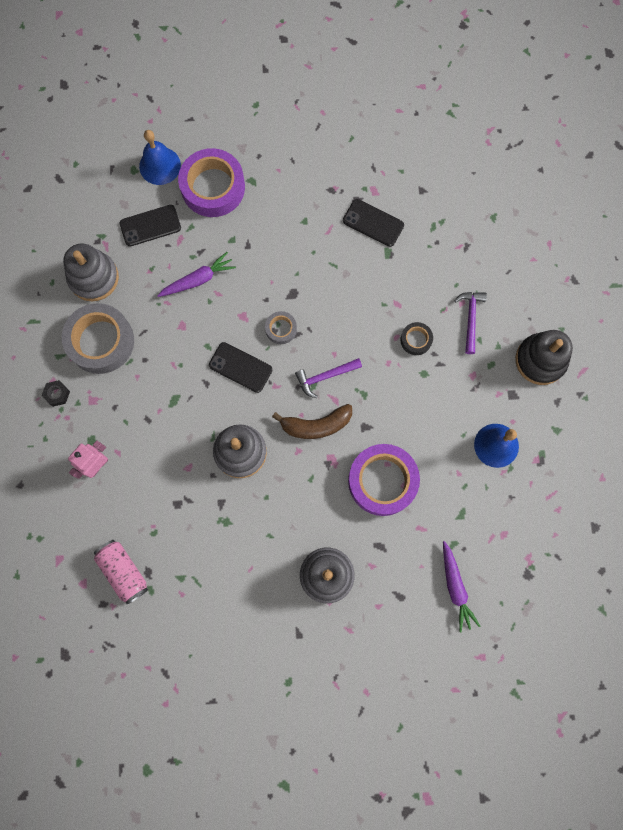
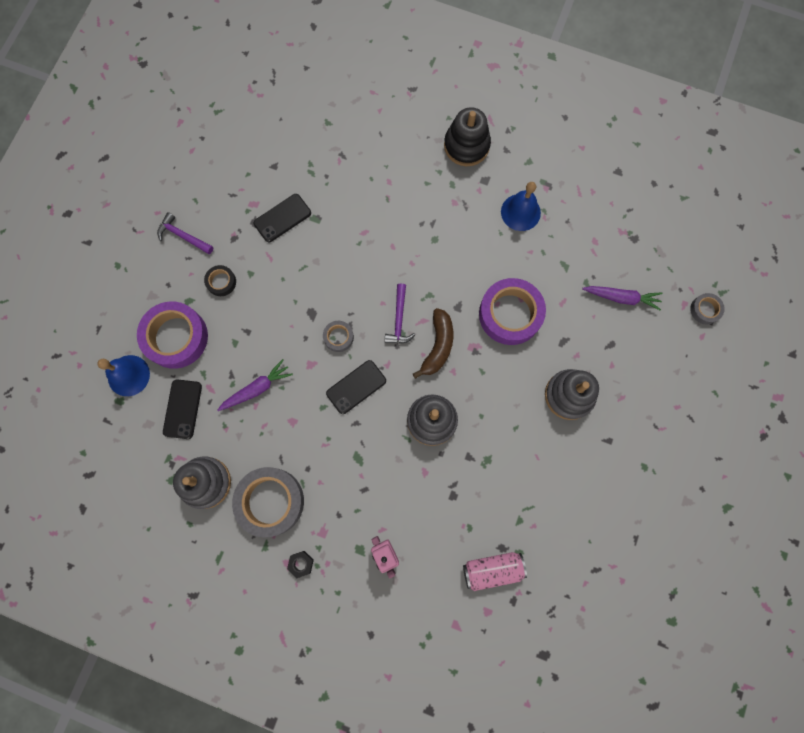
camera: 65 degrees left, 0 degrees up
(198, 280) = (257, 388): purple carrot -> purple carrot turned 60 degrees clockwise
(416, 340) = (403, 232): black tape -> black tape (221, 282)
(470, 319) = (406, 181): purple hammer -> purple hammer (183, 236)
(486, 682) = (705, 310): none -> grey tape

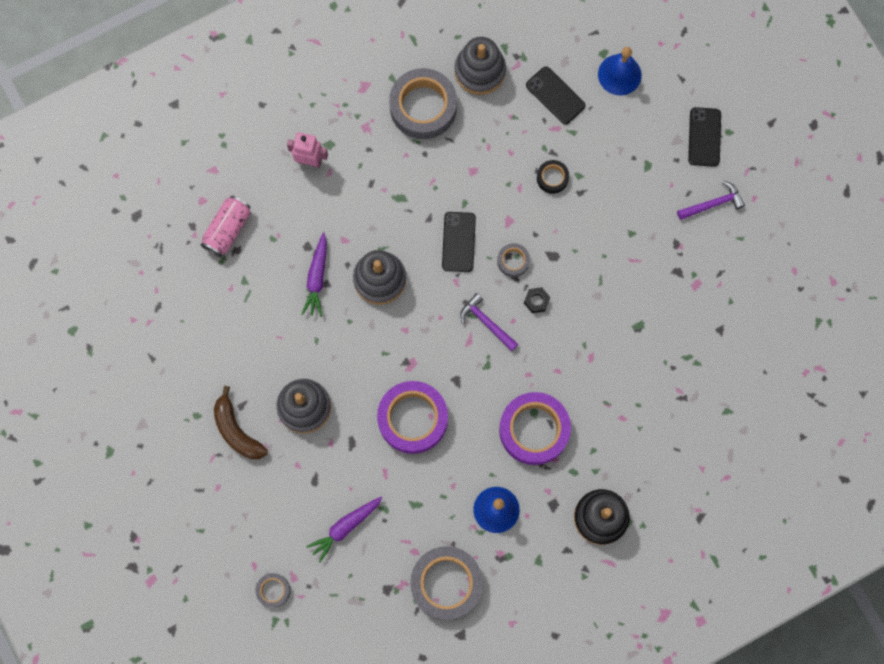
camera: 130 degrees right, 0 degrees up
(176, 337) = (622, 133): purple tape -> purple tape (534, 430)
(221, 282) = (643, 204): black tape -> black tape (552, 178)
(257, 388) = (524, 164): purple carrot -> purple carrot (317, 278)
(282, 218) = (662, 298): black phone -> black phone (704, 137)
(301, 564) = (356, 94): black nut -> black nut (536, 301)
(438, 346) = (436, 335): brown banana -> brown banana (237, 430)
(596, 205) = (446, 583): none -> grey tape

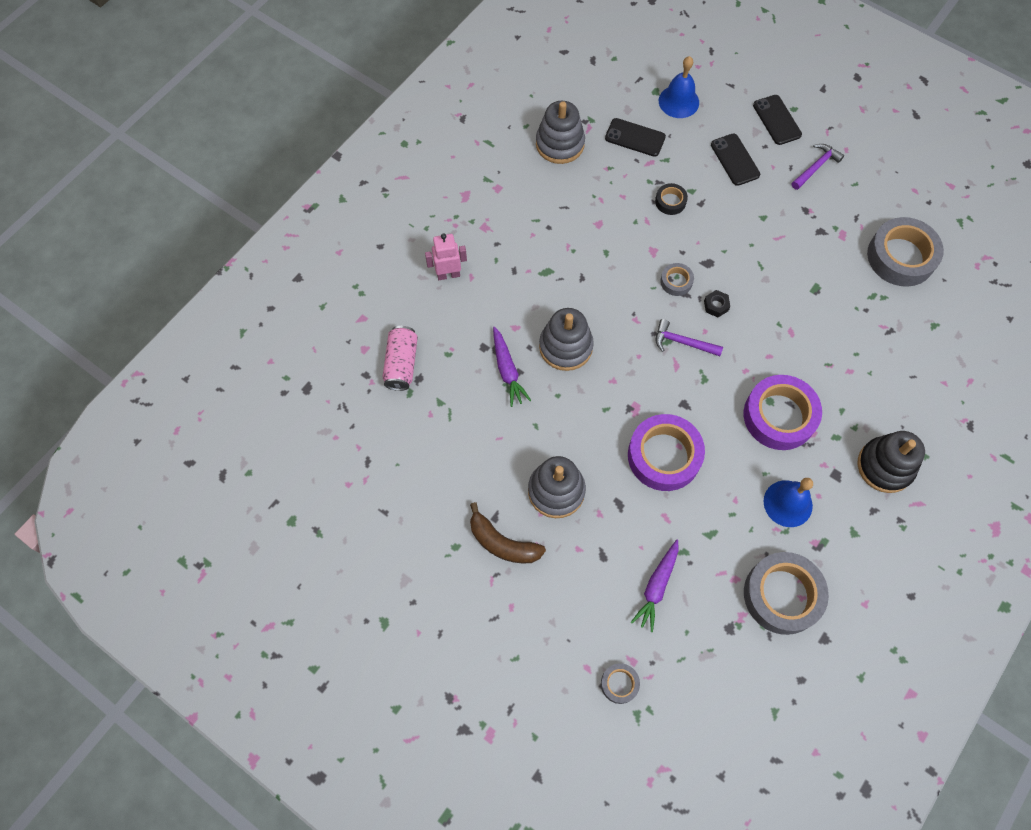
camera: 25 degrees left, 10 degrees down
(423, 107) = (526, 191): grey tape -> grey tape (901, 257)
(458, 242) = (619, 286): black phone -> black phone (735, 160)

